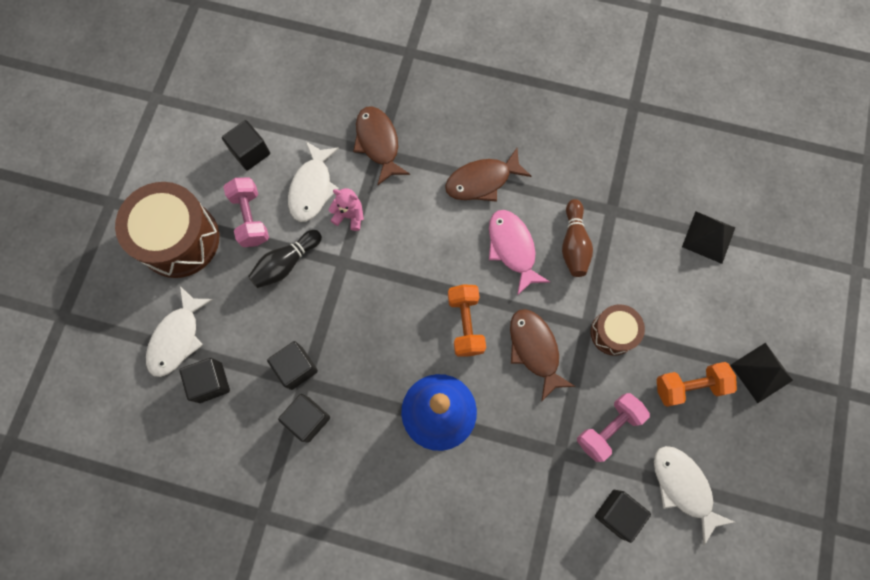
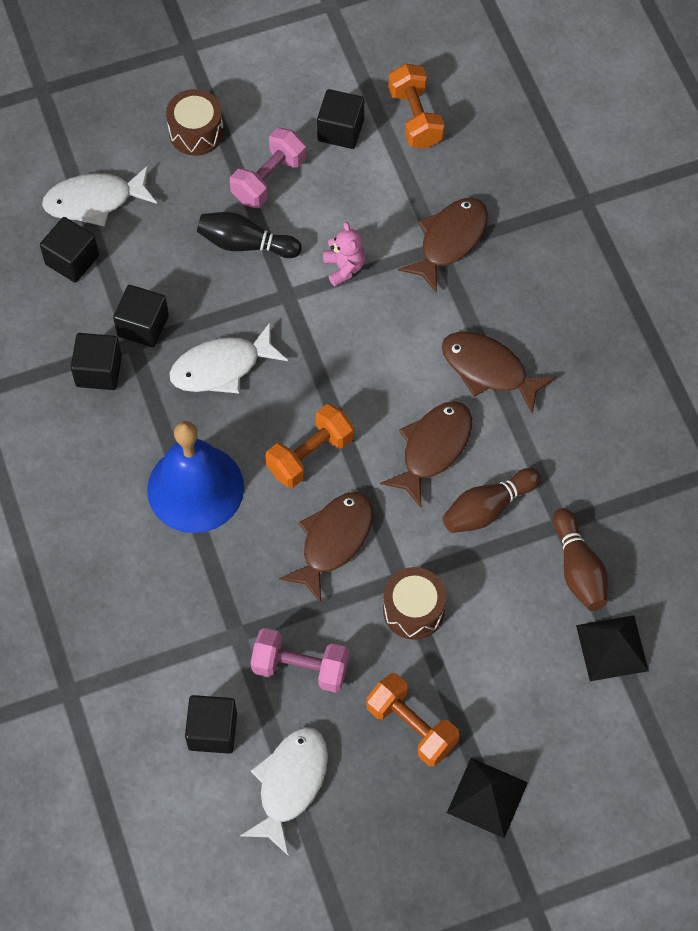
camera: 55 degrees right, 10 degrees down
(179, 239) = (196, 132): brown drum -> brown drum, size x0.55
(277, 104) = (415, 118): none -> orange dumbbell
(312, 188) = (347, 213): white fish -> white fish (221, 367)
(512, 248) = (433, 449): pink fish -> brown fish
(646, 221) = (578, 569): none -> brown bowling pin

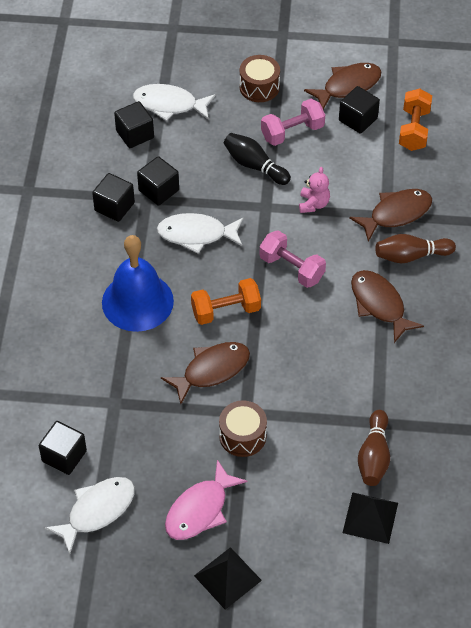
camera: 25 degrees right, 10 degrees down
(300, 667) = (145, 441): pink dumbbell -> pink dumbbell (292, 268)
(411, 726) = (200, 509): orange dumbbell -> pink fish
(433, 449) = (312, 339): brown fish -> brown fish (348, 86)
(487, 508) = (330, 392): brown bowling pin -> brown bowling pin (411, 256)

